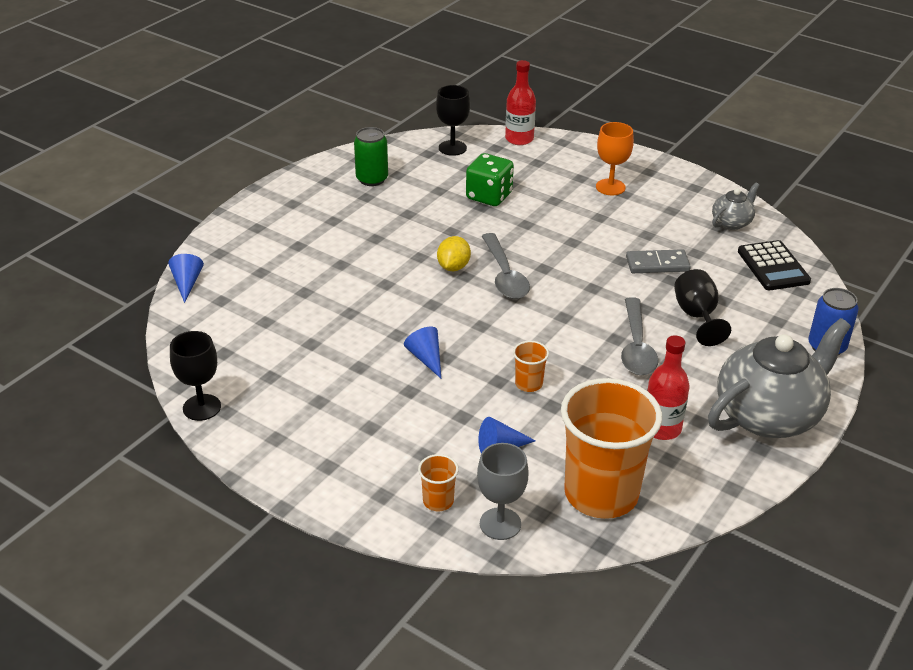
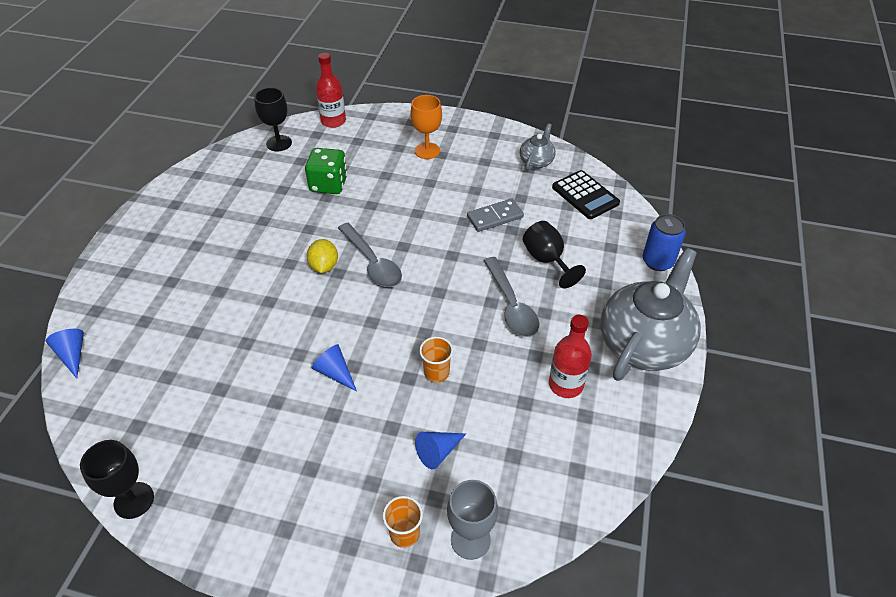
camera: 20 degrees left, 10 degrees up
(372, 179) = (217, 192): green can -> none
(601, 494) = (544, 473): orange cup -> none

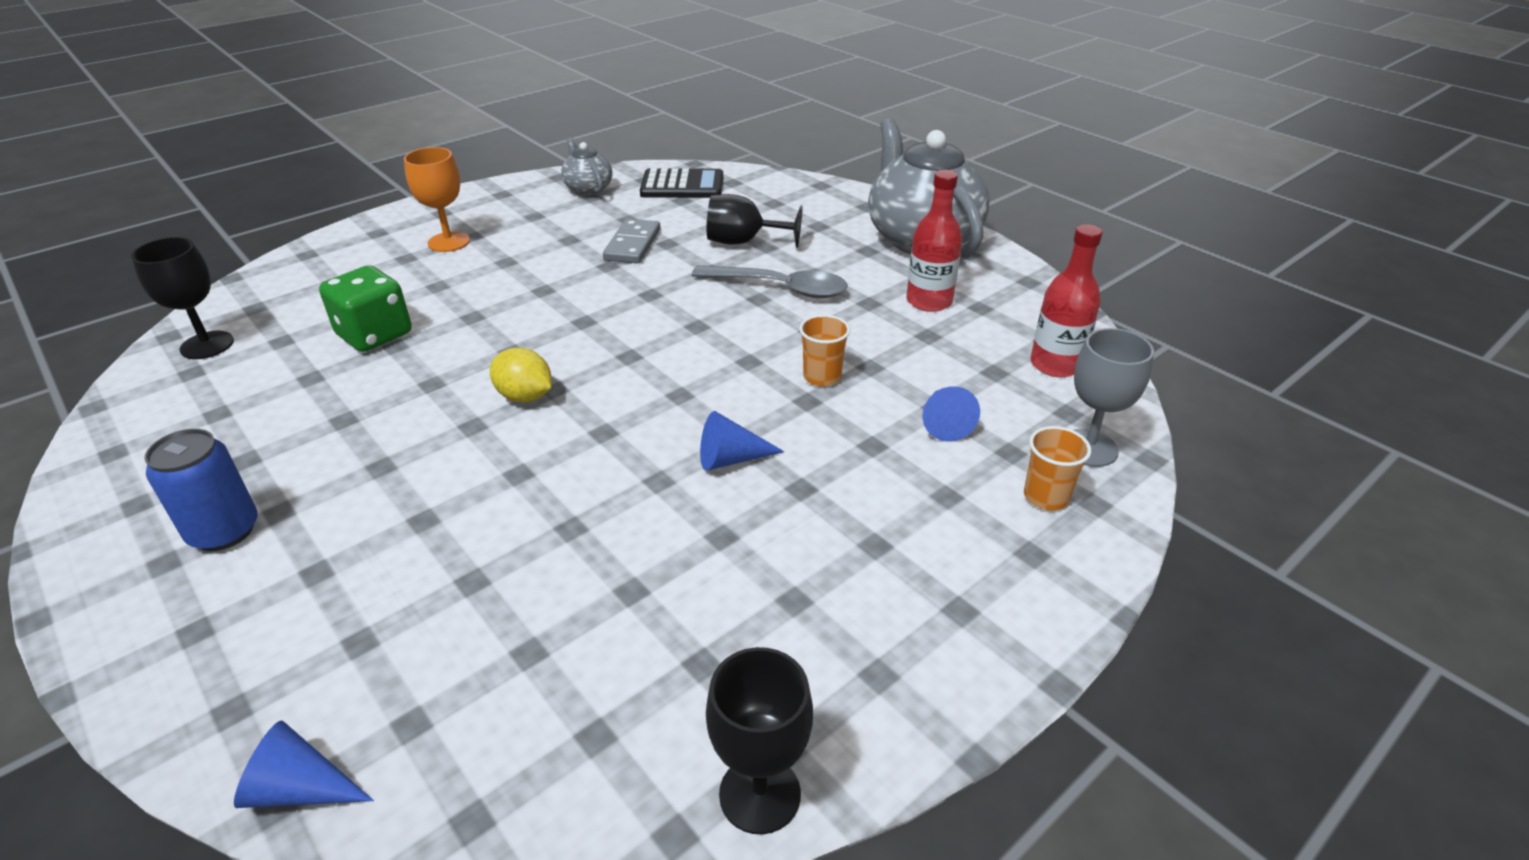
camera: 55 degrees left, 10 degrees down
(333, 121) = (257, 284): red bottle -> red bottle (1055, 365)
(372, 263) = (578, 355): grey spoon -> none
(657, 261) = (825, 190): blue can -> blue can (224, 531)

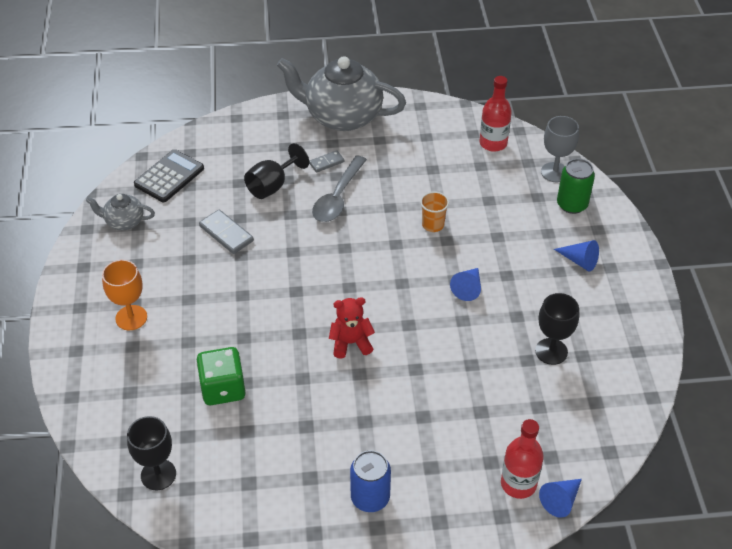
camera: 55 degrees left, 10 degrees up
(525, 396) = (351, 343): yellow lemon -> red teddy bear
(760, 794) = (651, 367): black goblet -> black goblet (551, 351)
(780, 288) = (338, 197): grey spoon -> grey spoon turned 150 degrees clockwise
(828, 259) = (326, 163): none -> grey domino
(929, 301) = (404, 151): red bottle -> red bottle (518, 484)
(944, 423) = (502, 205): blue cone -> blue cone (579, 261)
(1046, 497) = (572, 204): orange cup -> green can

